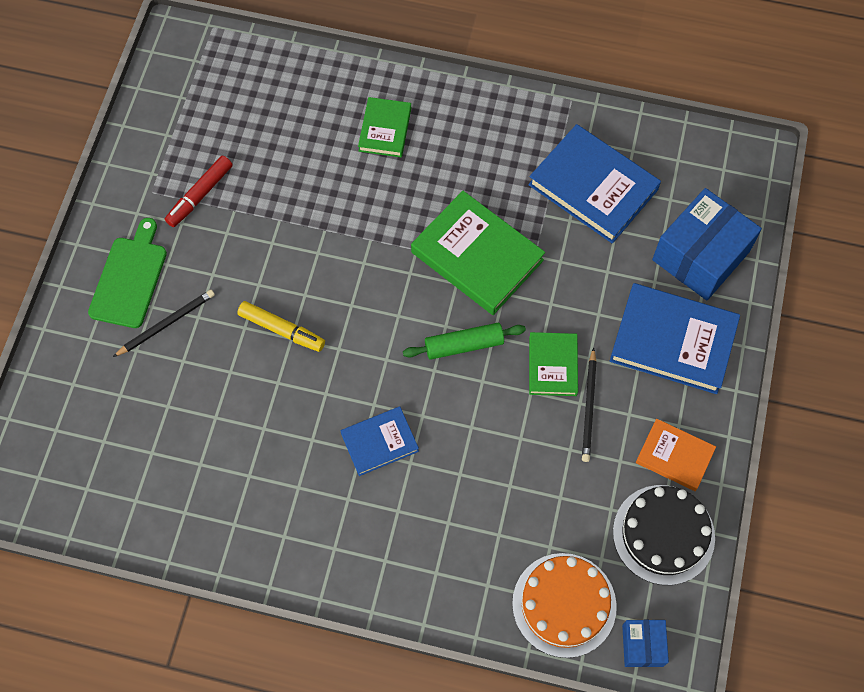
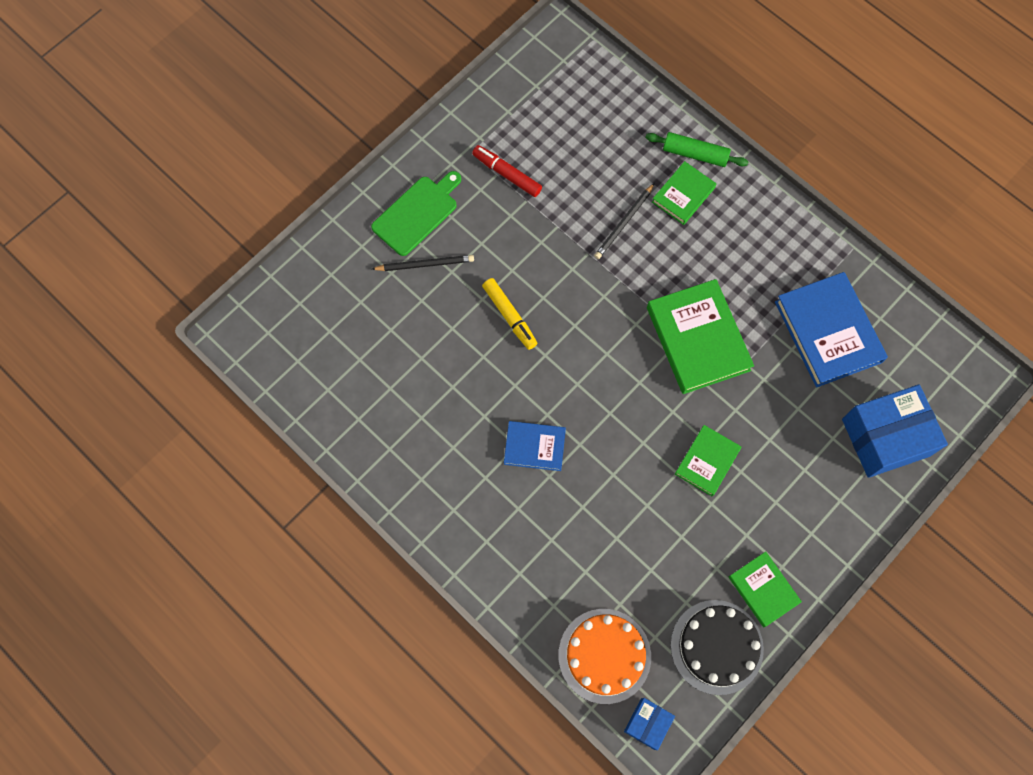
camera: 30 degrees right, 5 degrees up
(200, 195) = (507, 174): red marker -> red marker turned 60 degrees clockwise
(464, 345) = (645, 406): green rolling pin -> green rolling pin (695, 154)
(589, 407) = (717, 511): black pencil -> black pencil (624, 223)
(673, 341) = (818, 496): blue book -> none
(674, 456) = (763, 589): orange book -> green book

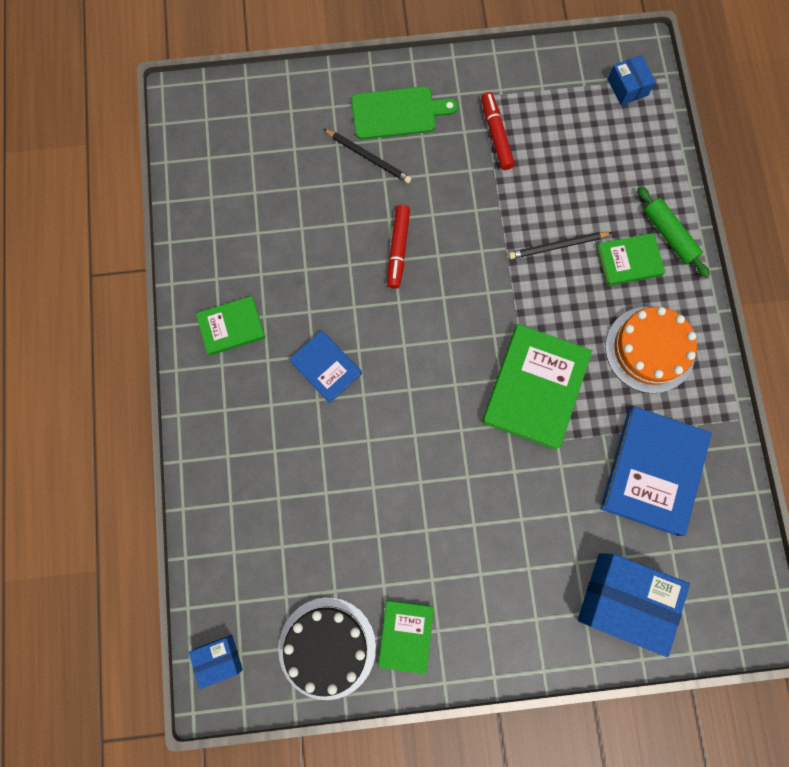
camera: 40 degrees right, 5 degrees up
(509, 316) = (398, 249): yellow marker -> red marker
(572, 66) = (627, 87): none -> blue box
(604, 655) = (234, 576): orange cake -> orange cake (650, 349)
(707, 461) = (453, 493): green book -> green book (231, 327)

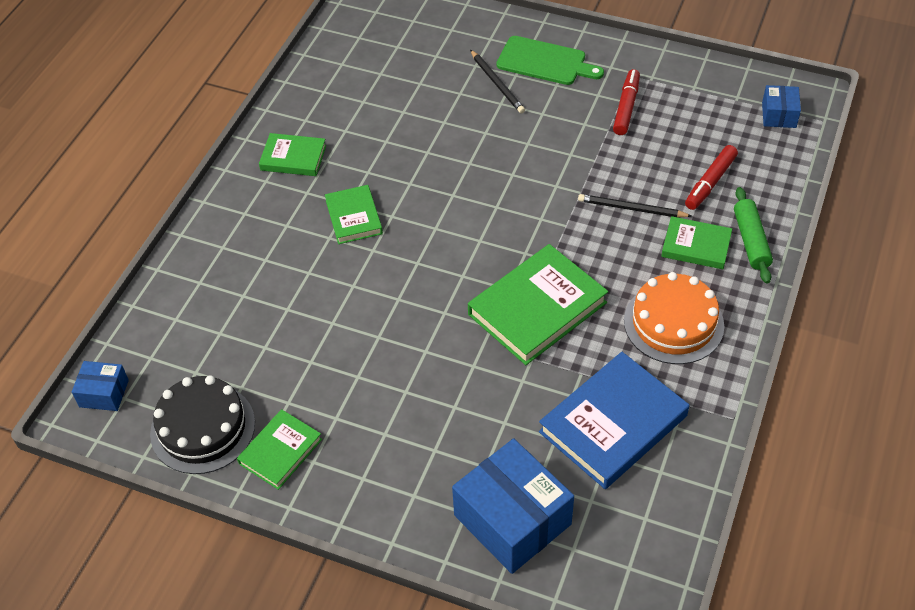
camera: 30 degrees right, 25 degrees down
(326, 367) = (353, 217): blue book -> green book
(398, 249) = (478, 157): red marker -> red marker (710, 182)

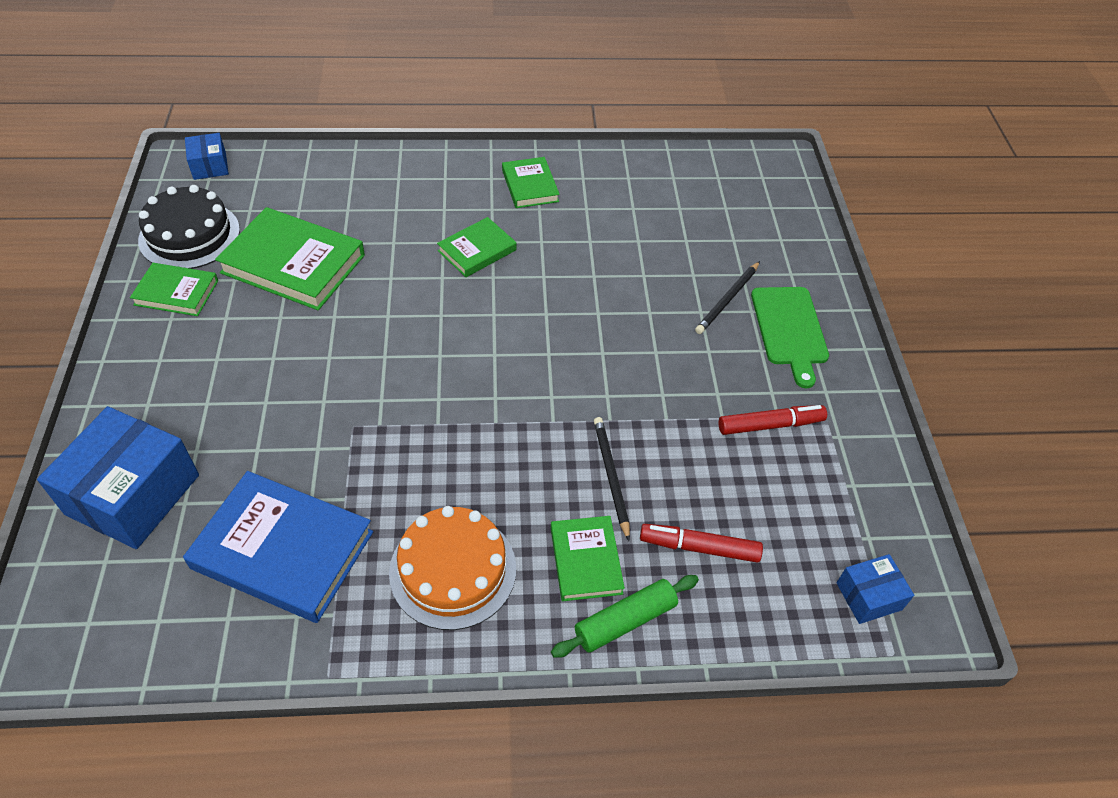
camera: 60 degrees right, 0 degrees up
(537, 308) = (421, 432): green book -> green book (293, 264)

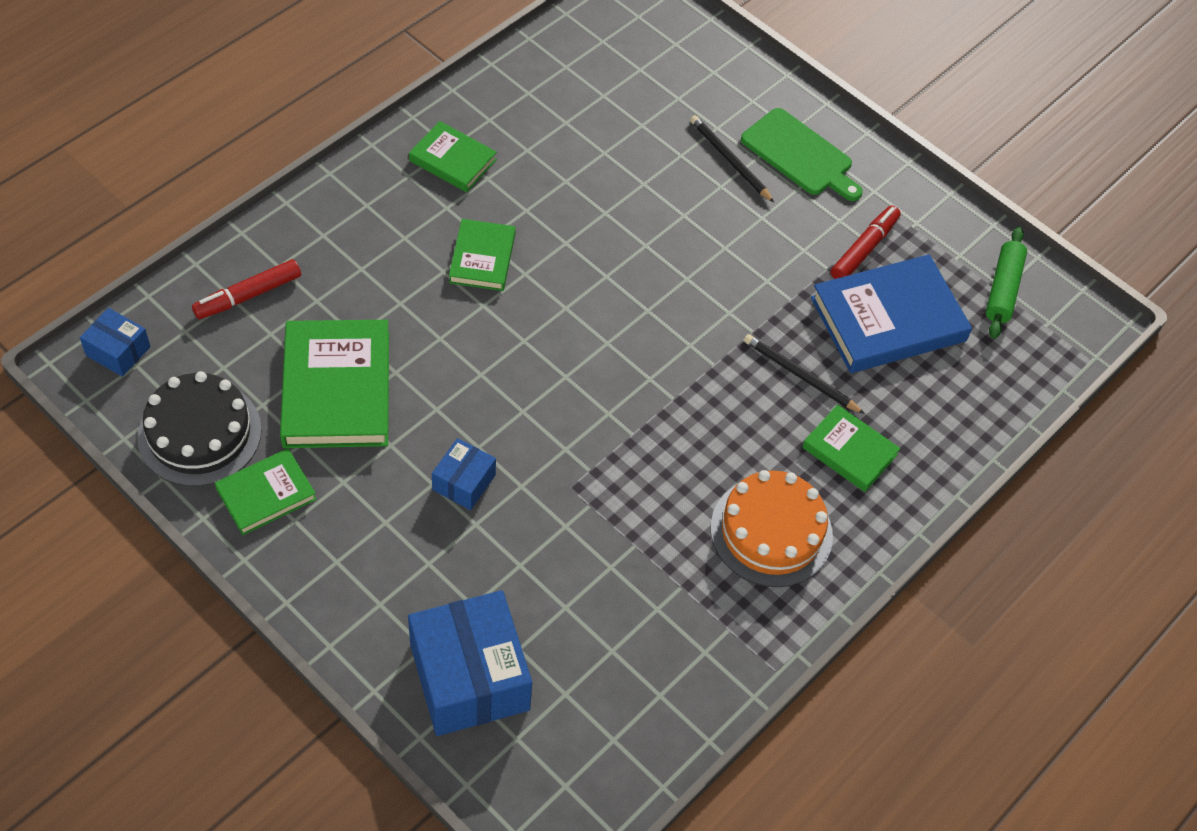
camera: 45 degrees left, 5 degrees up
(283, 550) = (637, 618): blue book -> blue book (888, 319)
(293, 264) = (337, 389): green book -> green book turned 75 degrees counterclockwise
(625, 621) = (917, 471): green rolling pin -> green rolling pin (1002, 289)
(699, 547) = (910, 381): red marker -> red marker (248, 295)
(727, 300) = (729, 160): black pencil -> black pencil turned 150 degrees clockwise
(869, 596) = (1041, 331): blue box -> blue box (464, 482)

